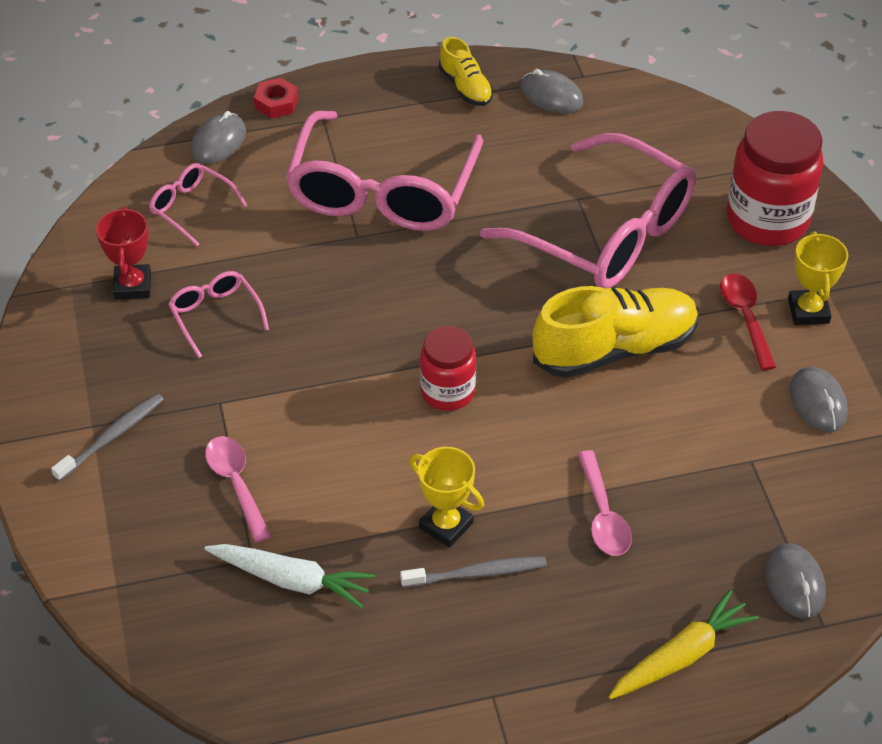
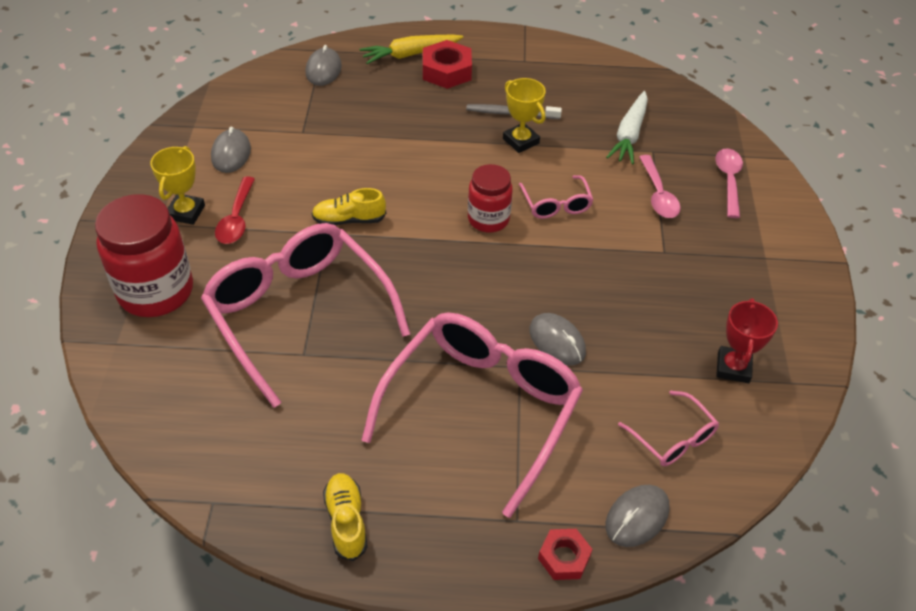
camera: 165 degrees left, 0 degrees up
(112, 436) = (749, 246): grey toothbrush -> none
(215, 315) = (660, 322): pink glasses -> pink glasses (556, 205)
(291, 580) = (629, 134): white carrot -> white carrot turned 105 degrees counterclockwise
(551, 96) = (261, 483): grey mouse -> grey mouse (557, 341)
(603, 515) = (417, 125): pink spoon -> pink spoon (728, 181)
(607, 635) = (446, 71): none -> red nut
(615, 349) = (349, 220): yellow shoe -> yellow shoe, size x0.52

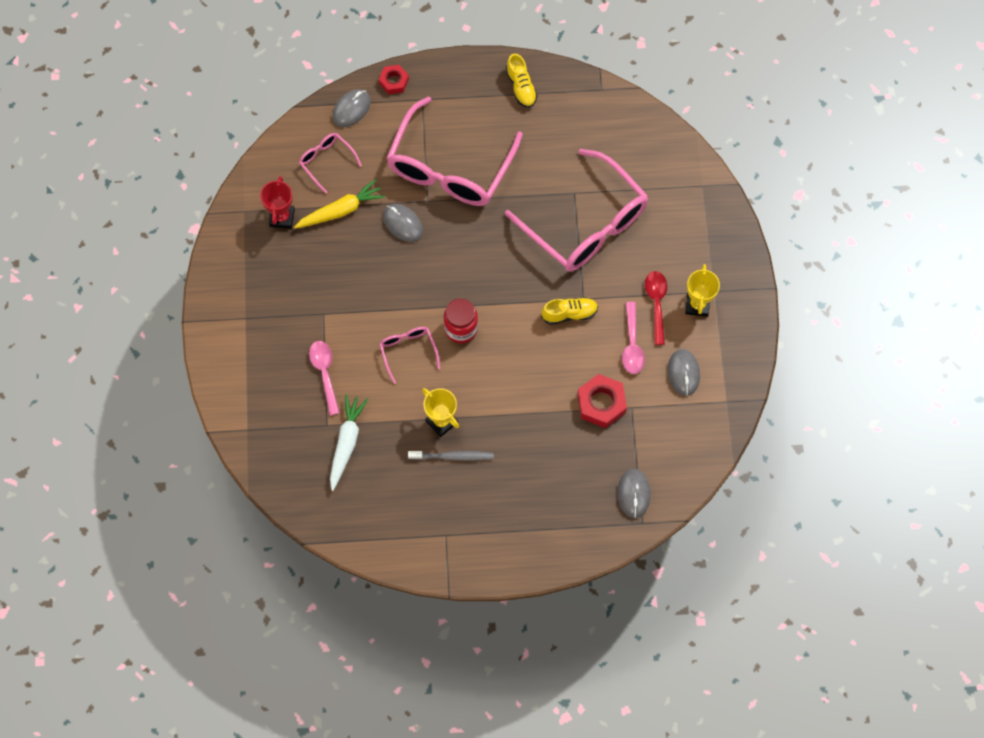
camera: 175 degrees right, 20 degrees up
(156, 291) = (691, 230): red jar -> none
(410, 54) = (556, 529): yellow carrot -> yellow carrot (341, 210)
(446, 71) = (518, 508): red nut -> red nut (601, 403)
(728, 181) = (264, 397): pink spoon -> pink spoon (632, 344)

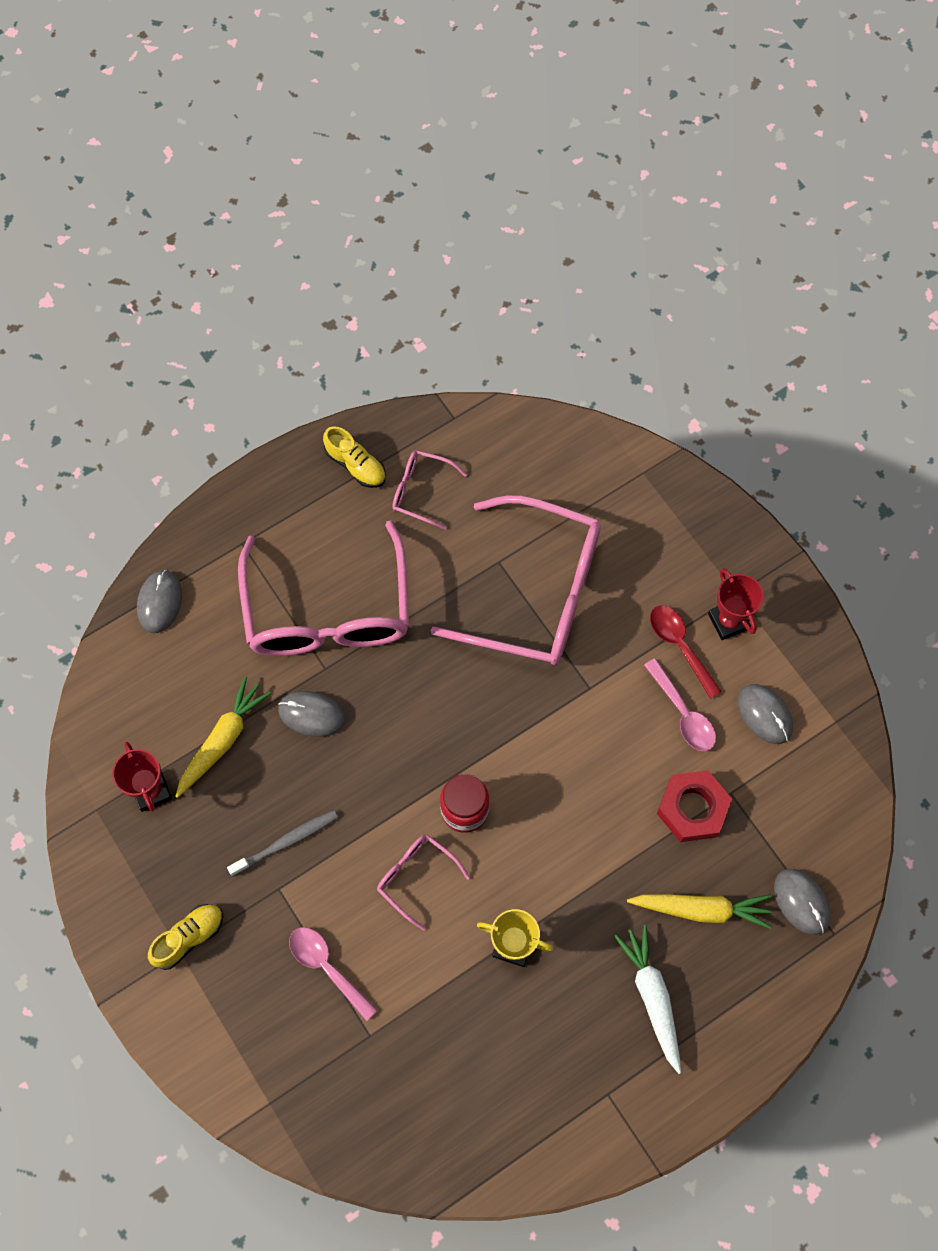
camera: 30 degrees left, 0 degrees up
(326, 161) = (167, 686): pink glasses -> pink glasses (421, 491)
(346, 443) = (410, 1045): white carrot -> white carrot (652, 997)
(394, 81) = (193, 539): red nut -> none
(453, 456) = (555, 983): grey toothbrush -> grey toothbrush (286, 842)
(569, 314) = (585, 716): yellow shoe -> yellow shoe (189, 937)
(569, 464) = (701, 909): none -> yellow carrot
(697, 305) = (728, 621): yellow trophy -> red trophy

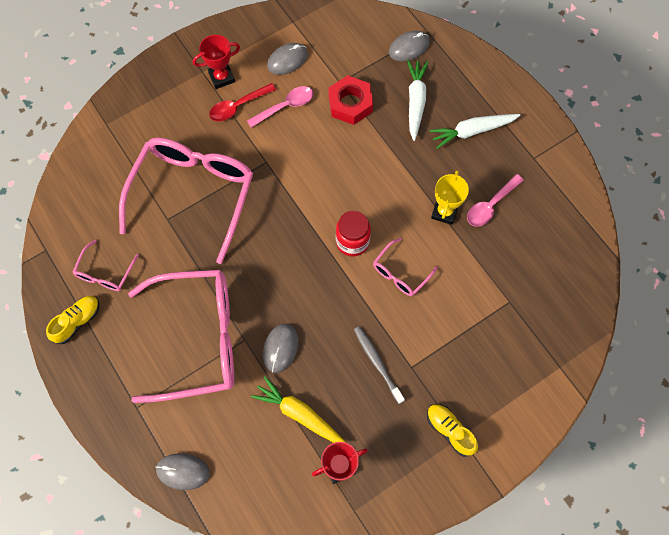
camera: 90 degrees left, 0 degrees up
(327, 967) = (465, 331): pink spoon -> pink spoon (490, 205)
(701, 909) = (415, 102): yellow carrot -> white carrot

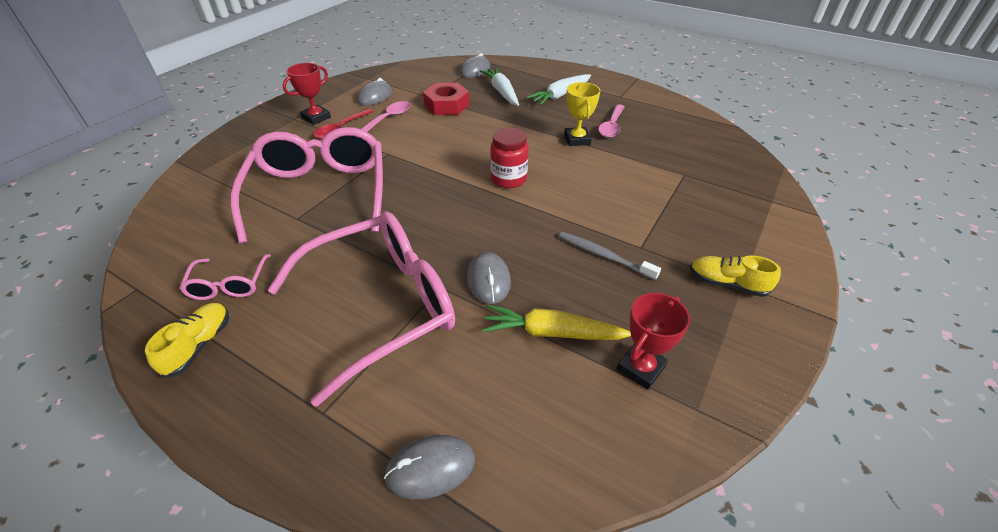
camera: 25 degrees left, 25 degrees down
(400, 273) = (571, 186): pink glasses -> none

